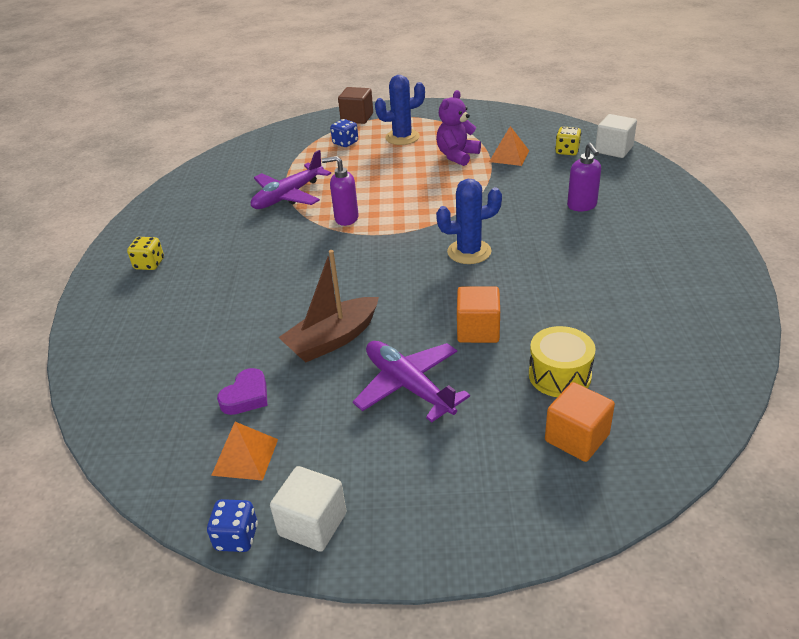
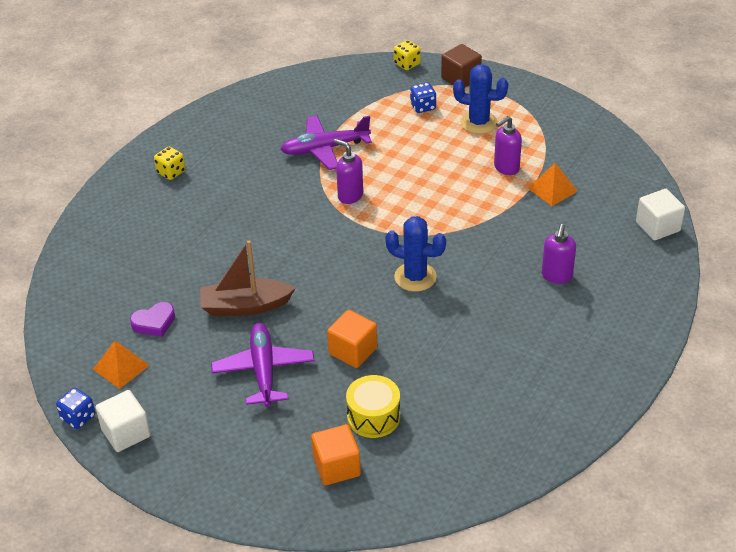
camera: 30 degrees right, 5 degrees up
(457, 156) = (506, 168): purple teddy bear -> purple soap dispenser
(567, 151) = (611, 208): yellow dice -> yellow dice (407, 64)

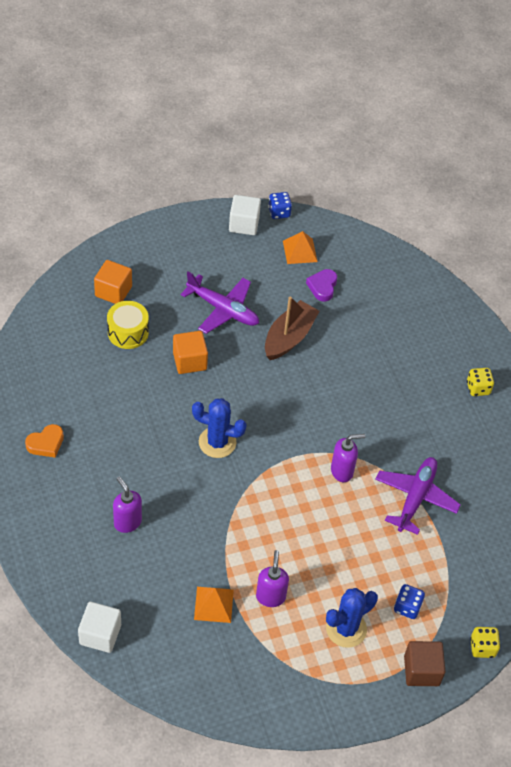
camera: 125 degrees right, 10 degrees up
(415, 277) = (217, 442): blue cactus -> blue cactus turned 45 degrees clockwise
(560, 378) = (46, 443): none -> orange heart

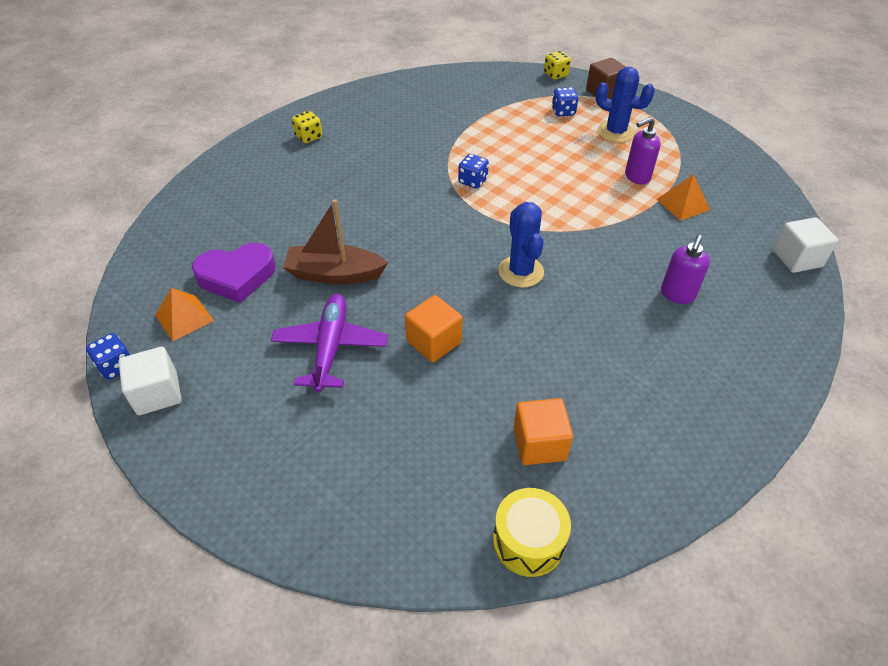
camera: 115 degrees left, 5 degrees down
(46, 443) = (668, 417): orange heart -> none
(113, 291) = (376, 482): orange cube -> orange cube (539, 444)
(128, 332) = (437, 425): yellow drum -> yellow drum (528, 541)
(322, 287) = (236, 276): purple heart -> purple heart, size x1.63
(342, 471) = (473, 181): purple soap dispenser -> blue dice
(415, 498) = (460, 136): purple plane -> none

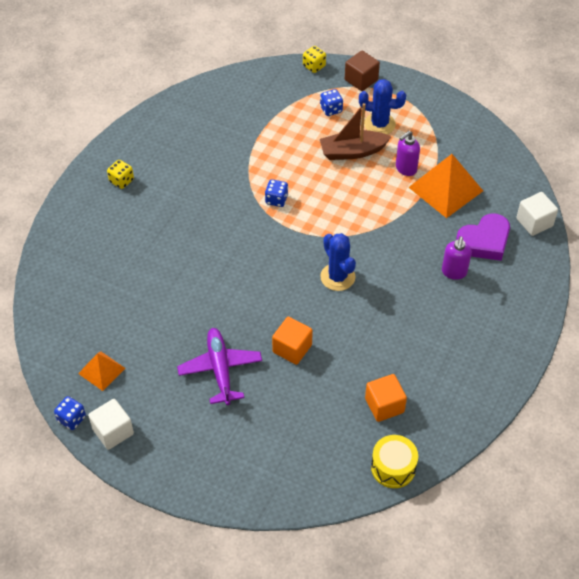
camera: 15 degrees left, 5 degrees up
(236, 276) = (124, 328): purple heart -> purple heart (484, 241)
(334, 274) = (199, 309): brown boat -> brown boat (352, 151)
(683, 204) = (445, 189): orange pyramid -> orange pyramid, size x1.78

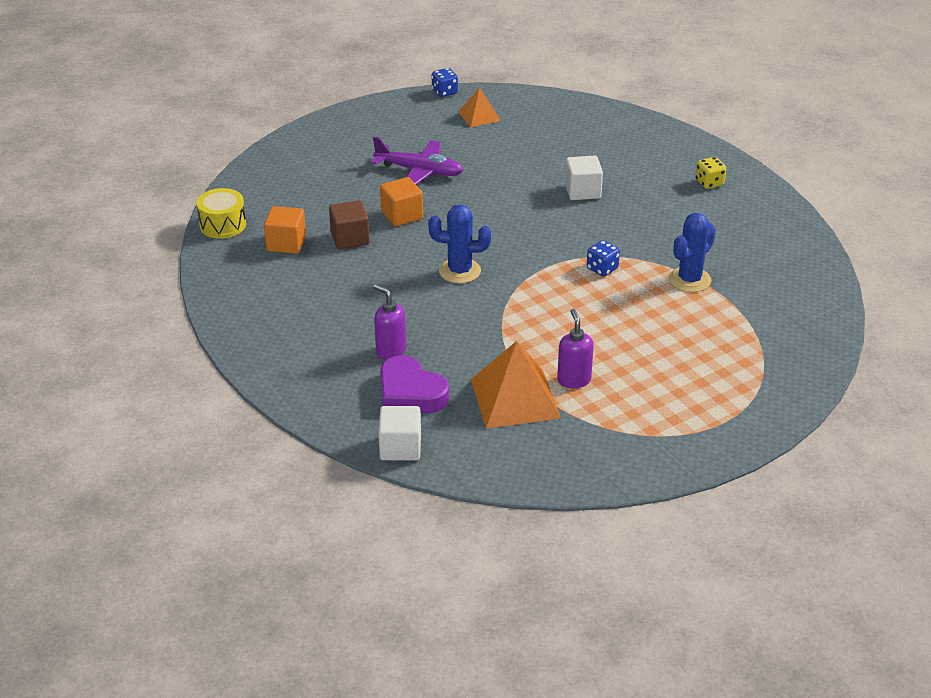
camera: 120 degrees right, 15 degrees down
(113, 431) = (412, 106): white cube -> white cube (582, 191)
(314, 66) = (816, 376): yellow dice -> none
(331, 109) = (722, 360): blue dice -> none
(352, 151) = (635, 349): brown boat -> none
(361, 80) = (763, 407): brown cube -> brown cube (350, 238)
(379, 124) = (667, 389): blue cactus -> blue cactus (689, 280)
(484, 241) = (410, 393): purple heart -> purple heart turned 45 degrees counterclockwise

